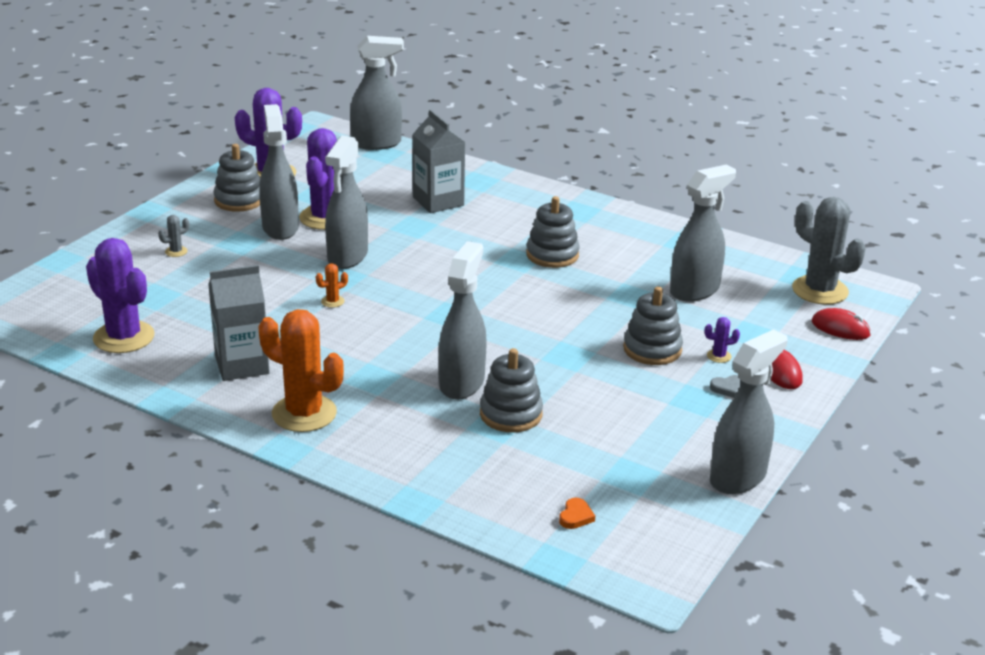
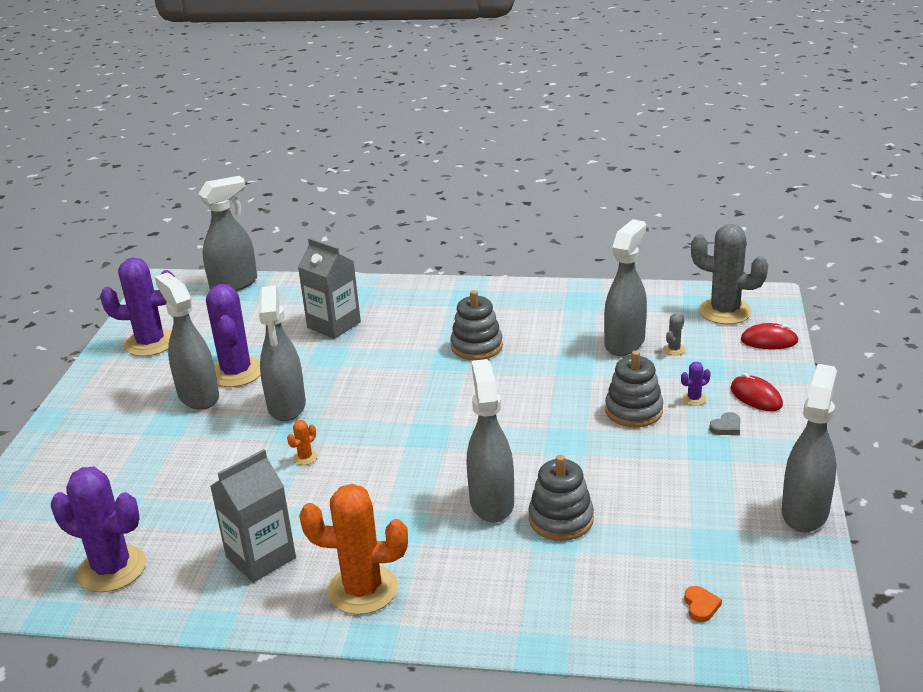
camera: 20 degrees left, 0 degrees up
(176, 251) = (106, 454): grey cactus -> grey cactus (674, 349)
(239, 200) = (136, 379): grey stacking toy -> none

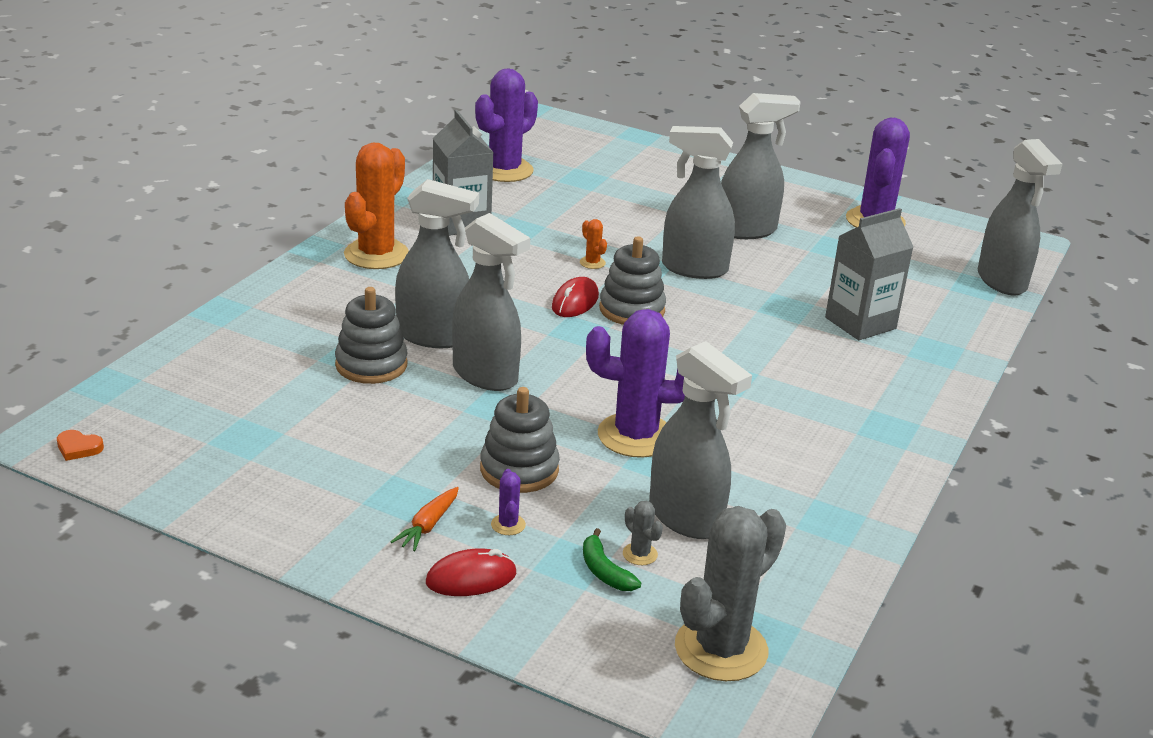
camera: 105 degrees right, 0 degrees up
(236, 372) = (782, 254): purple cactus -> purple cactus (635, 436)
(476, 346) = (748, 403): grey stacking toy -> grey stacking toy (632, 310)
(701, 356) = (604, 571): none -> green banana
(701, 606) = (178, 399): orange heart -> orange heart (78, 448)
(726, 427) = (428, 526): grey heart -> orange carrot
(769, 341) = (604, 657): red mouse -> red mouse (575, 302)
(805, 512) = (228, 516): grey spray bottle -> grey spray bottle (486, 375)

